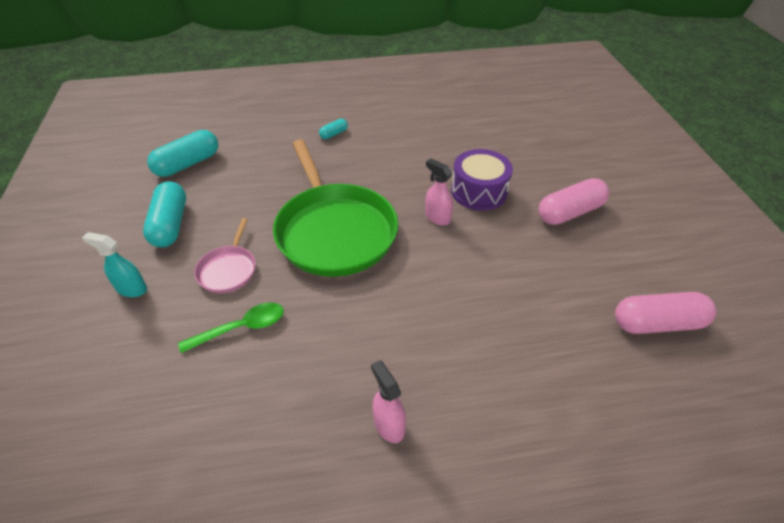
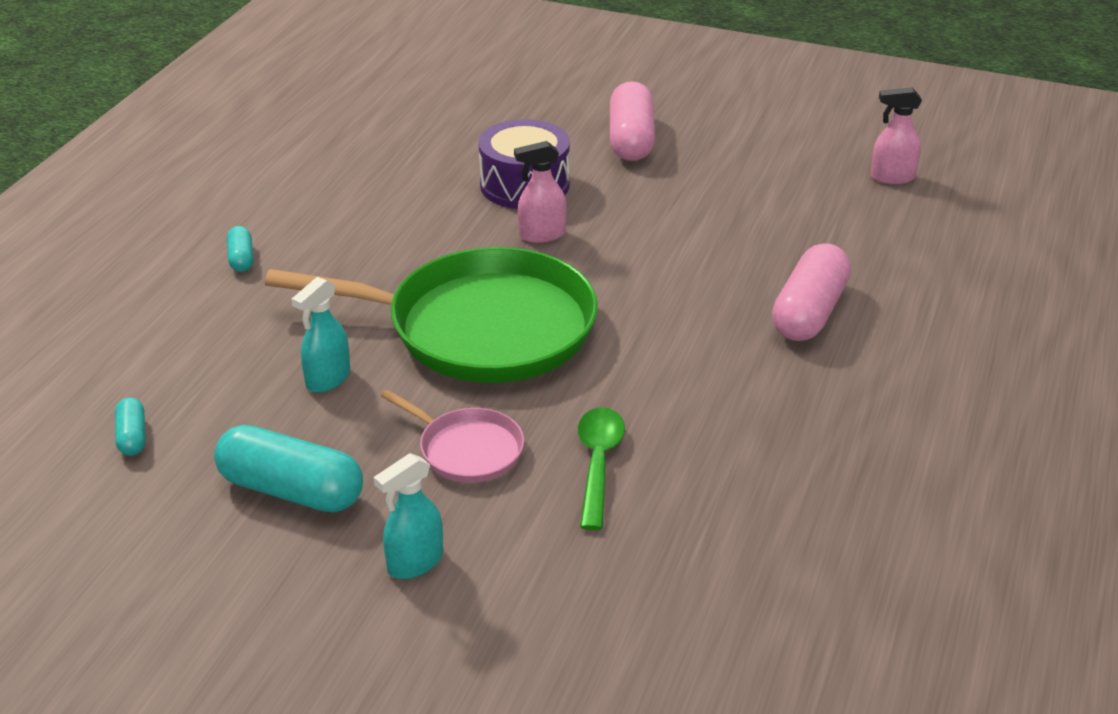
camera: 60 degrees left, 10 degrees down
(188, 164) = (132, 437): turquoise capsule -> turquoise capsule, size x0.49
(259, 199) = (327, 379): none -> turquoise spray bottle
(388, 425) = (840, 385): pink spray bottle -> pink spray bottle (892, 177)
(657, 323) = (838, 164): pink capsule -> pink capsule (809, 312)

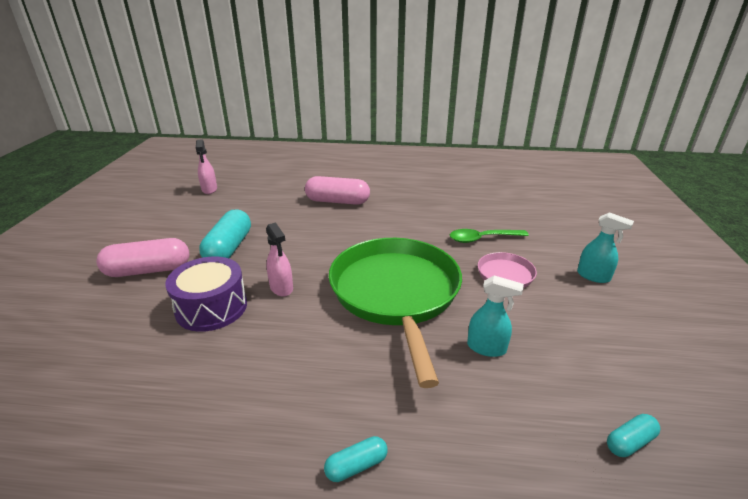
camera: 105 degrees left, 5 degrees down
(291, 490) = (593, 333): turquoise capsule -> turquoise capsule (229, 248)

